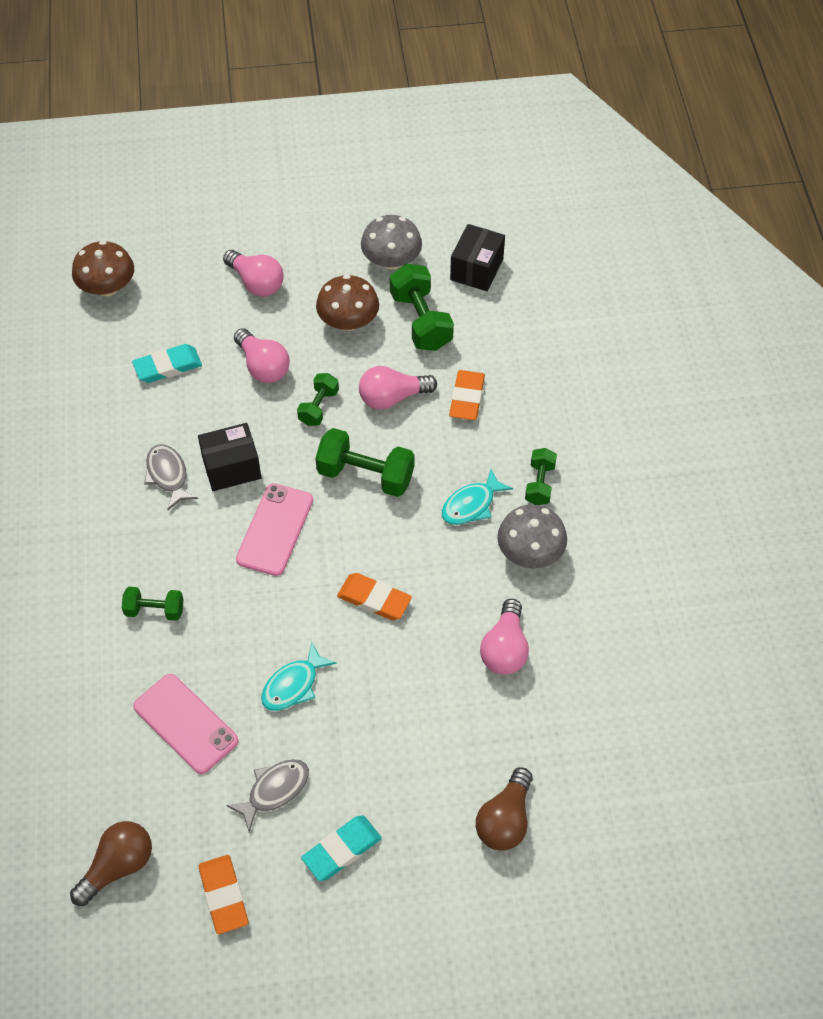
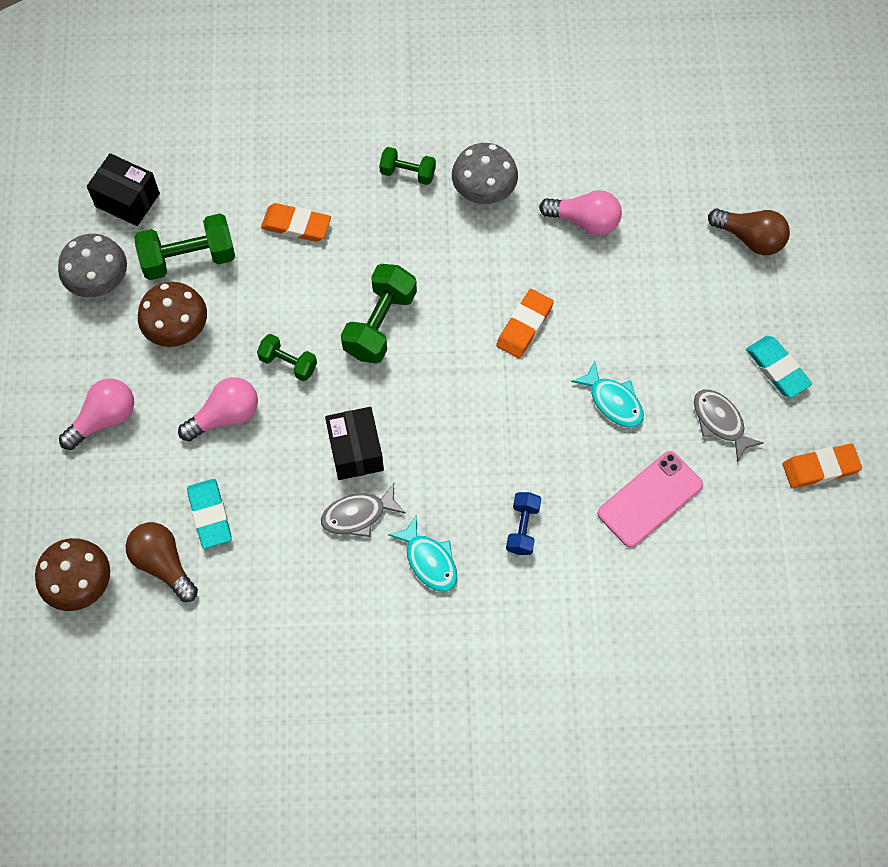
camera: 85 degrees left, 10 degrees up
(118, 866) = (793, 560): brown light bulb -> brown light bulb (163, 564)
(154, 610) = (522, 528): green dumbbell -> blue dumbbell
(275, 529) = (436, 411): pink phone -> none
(392, 397) = (286, 293): pink light bulb -> none
(471, 505) = (425, 233): turquoise fish -> turquoise fish (429, 560)

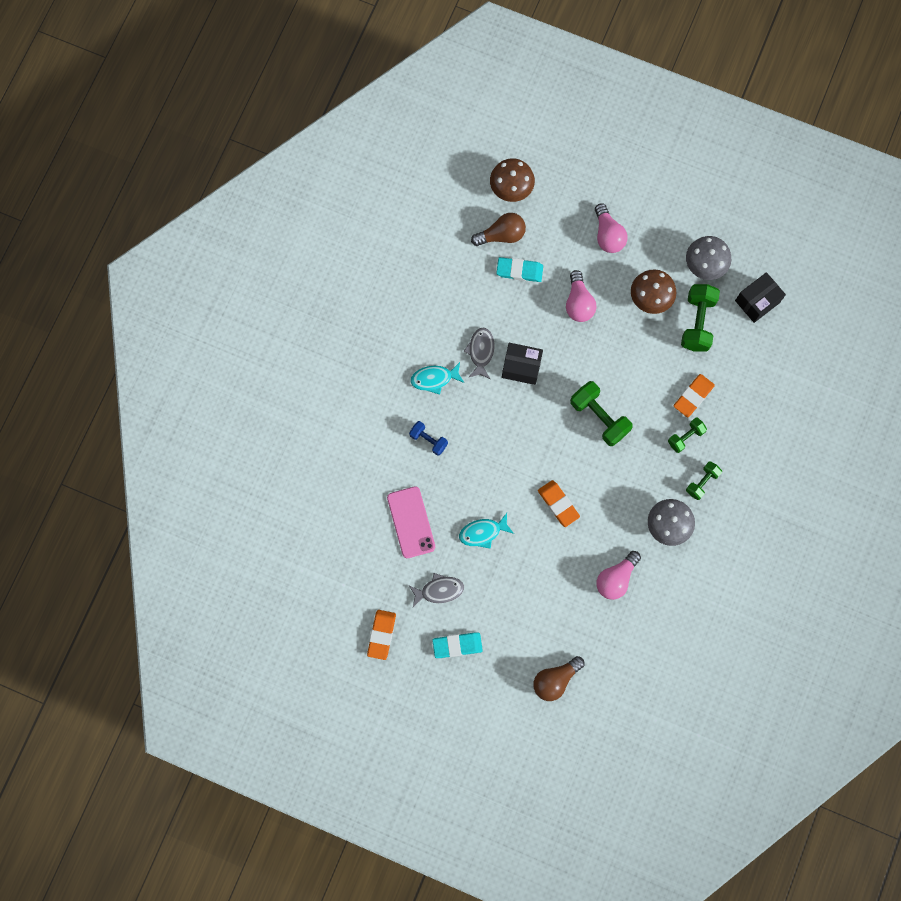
camera: 115 degrees right, 10 degrees up
(288, 363) = (597, 352): green dumbbell -> green dumbbell (685, 437)

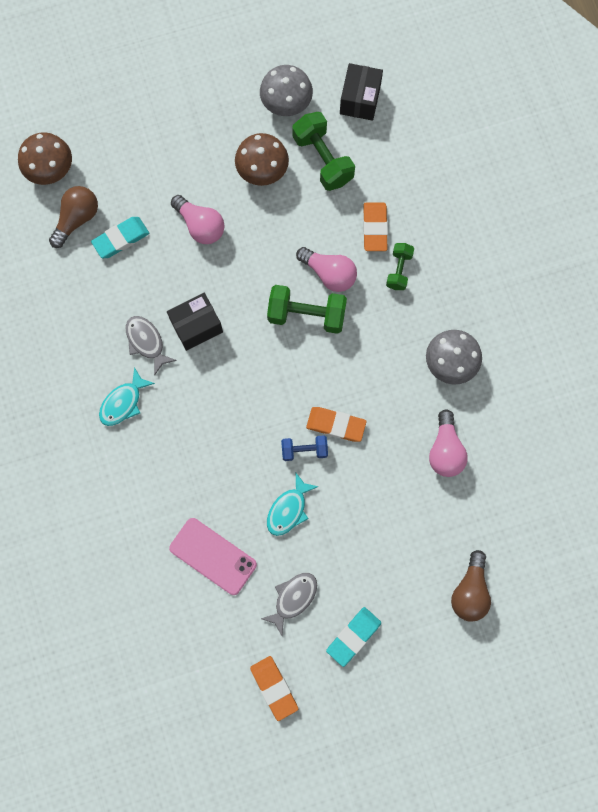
camera: 40 degrees left, 0 degrees up
(428, 440) = (165, 464): blue dumbbell -> blue dumbbell (304, 450)
(608, 235) = (176, 143): pink light bulb -> pink light bulb (329, 274)
(702, 482) = (447, 299): green dumbbell -> none

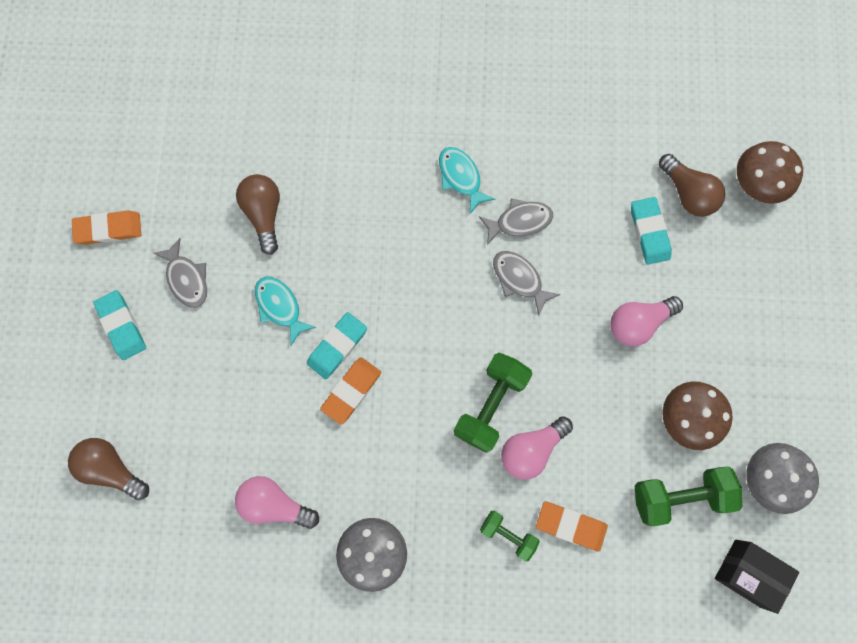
camera: 110 degrees right, 0 degrees up
(196, 326) = (519, 279): black box -> grey fish
(213, 556) = (264, 214): pink phone -> brown light bulb
(304, 450) = (337, 346): blue dumbbell -> turquoise eraser

